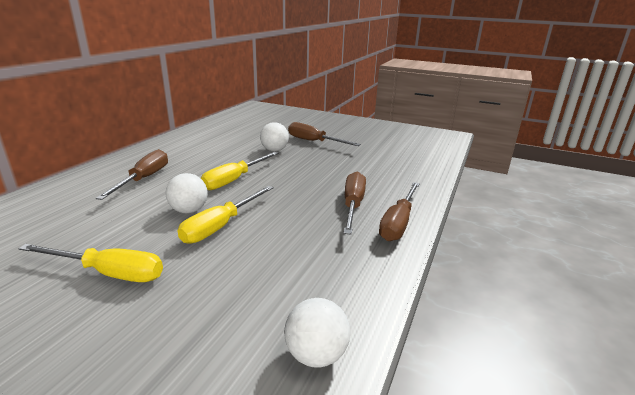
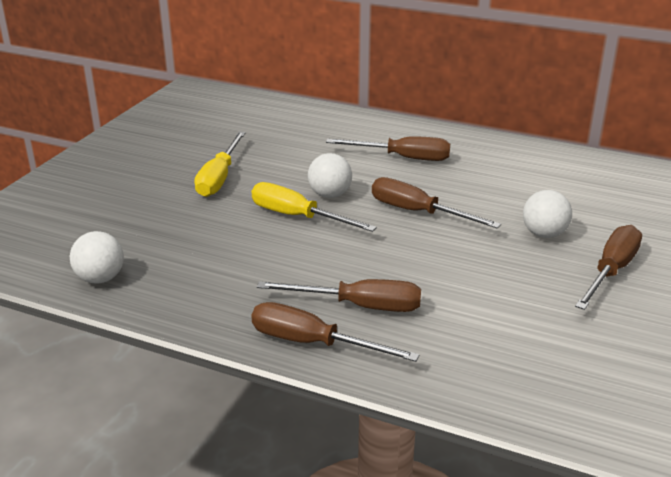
camera: 90 degrees right, 5 degrees up
(234, 180) = (418, 212): yellow screwdriver -> brown screwdriver

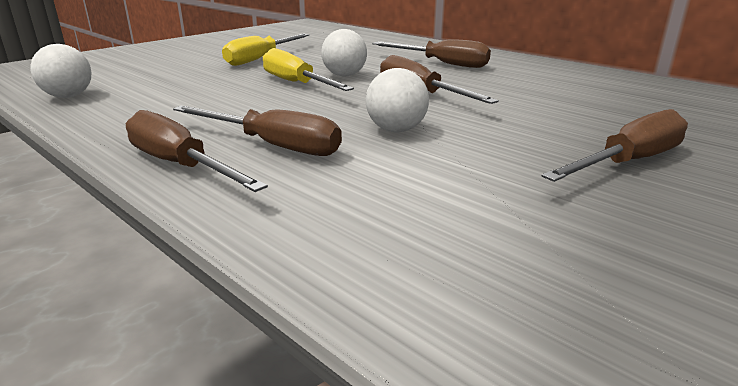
camera: 20 degrees right, 5 degrees down
(544, 234) = (554, 123): white ball -> white ball (396, 130)

